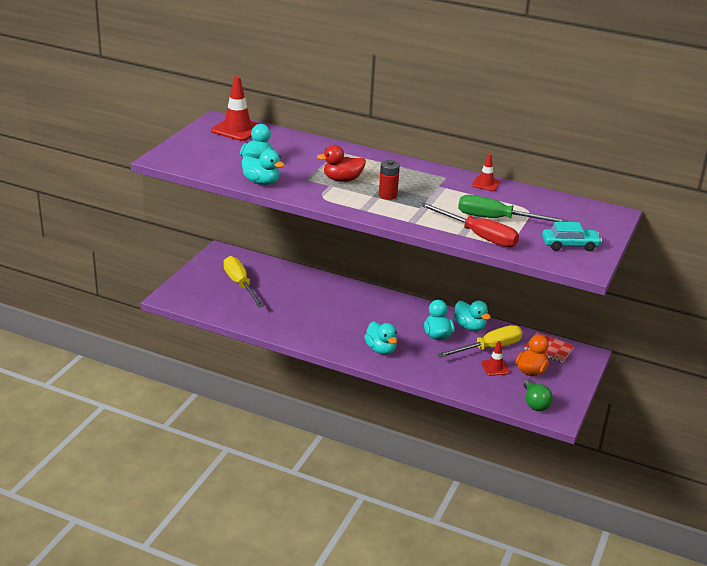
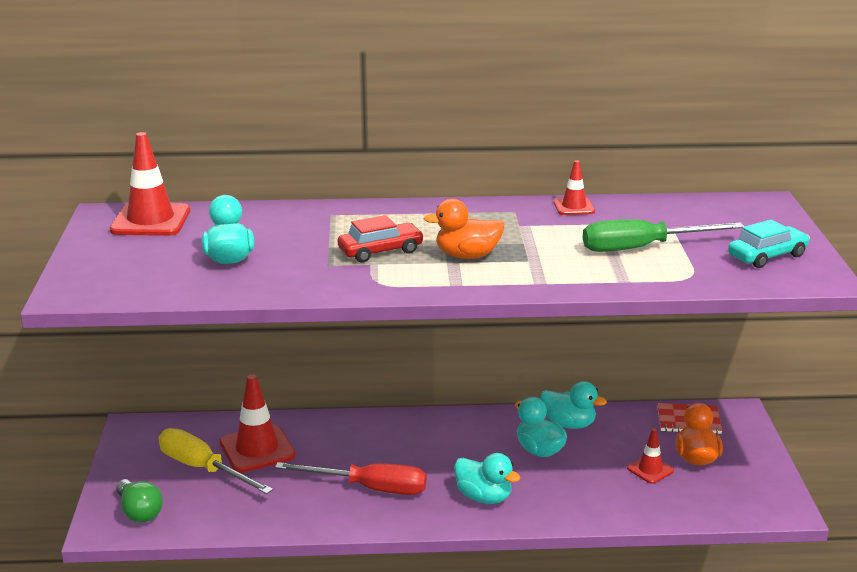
camera: 25 degrees left, 5 degrees down
(261, 182) = (266, 286): turquoise duck -> none
(277, 283) = (257, 449): none -> red traffic cone
(342, 180) = (380, 251): red duck -> red car
(387, 195) = (467, 256): red battery -> orange duck
(478, 236) = (646, 277): red screwdriver -> red screwdriver (369, 488)
(488, 348) = (618, 446): yellow screwdriver -> none
(535, 403) = (741, 501): green light bulb -> green light bulb (139, 512)

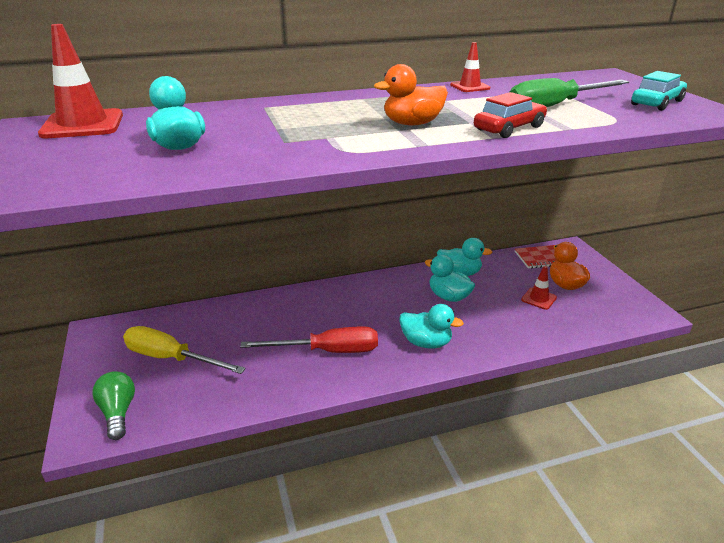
camera: 15 degrees left, 5 degrees up
(139, 512) = (118, 412): green light bulb -> green light bulb turned 150 degrees counterclockwise
(257, 449) = (216, 332): red traffic cone -> none
(380, 251) = (329, 127): red car -> red car (509, 128)

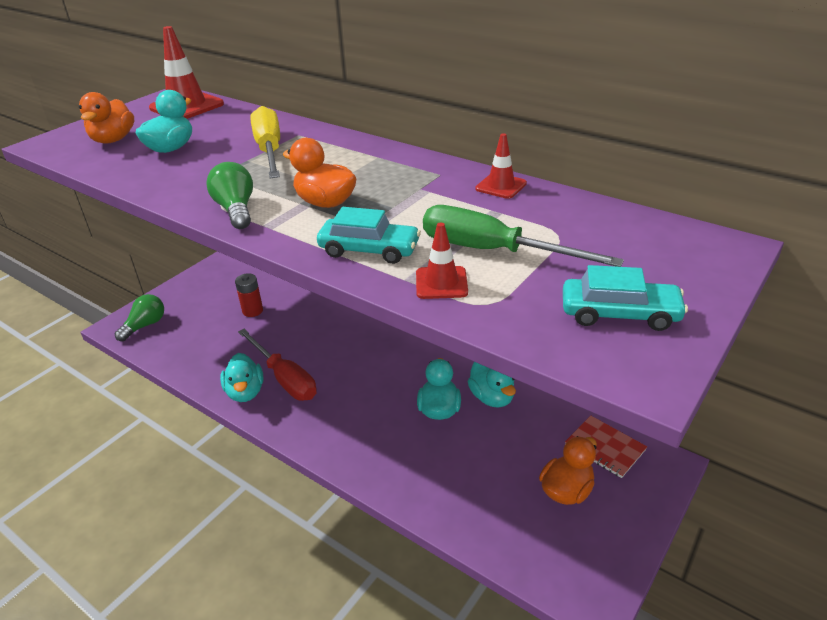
camera: 55 degrees right, 5 degrees up
(85, 163) = (113, 140): none -> orange duck
(171, 358) = (214, 312): yellow screwdriver -> yellow screwdriver (269, 150)
(207, 335) = (252, 311): none -> red battery
(371, 148) = (236, 210): none -> green light bulb
(426, 343) = (347, 429): turquoise duck -> turquoise duck (245, 392)
(509, 128) = (369, 250): red car -> turquoise car
(538, 299) = (509, 478): red traffic cone -> red traffic cone (441, 283)

